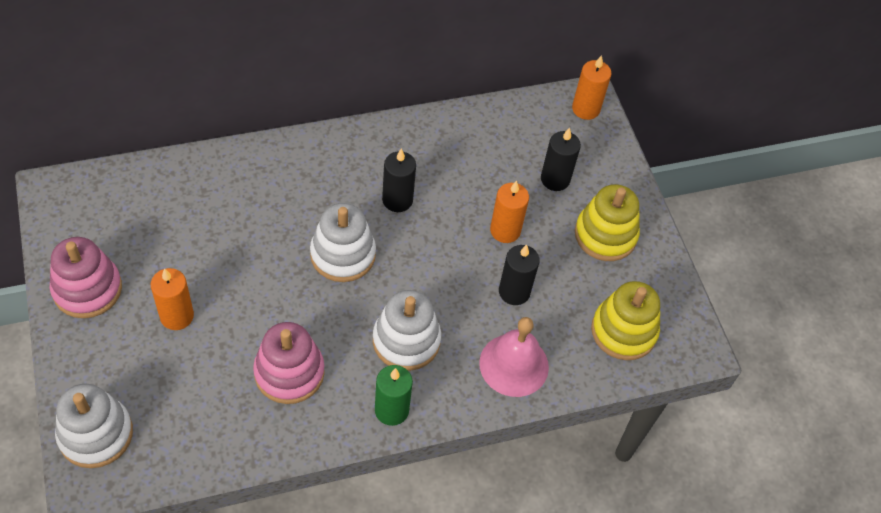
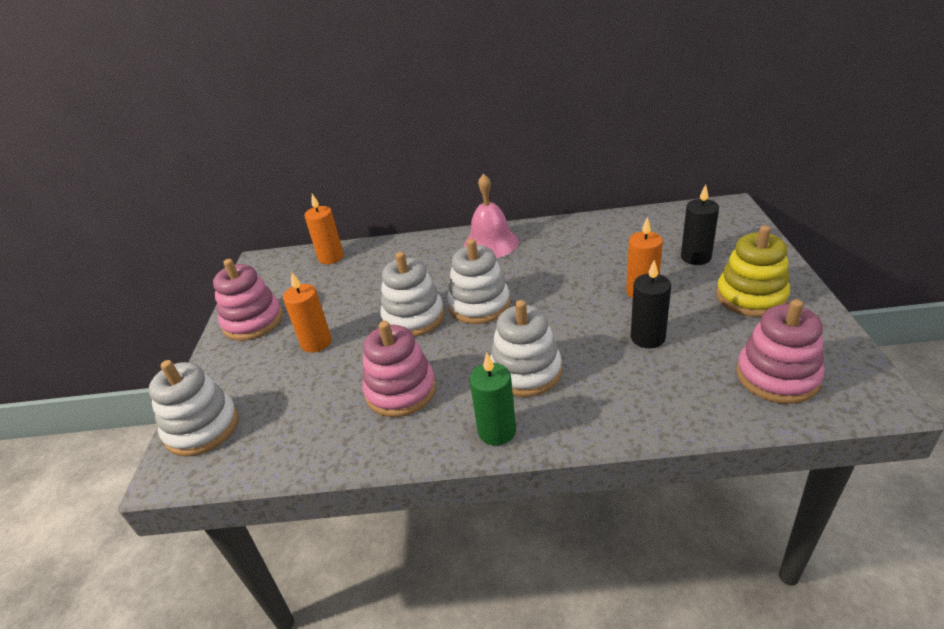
camera: 25 degrees right, 20 degrees down
(275, 275) = (413, 317): none -> white stacking toy
(397, 200) = (539, 270): black candle -> none
(514, 365) = (642, 399): pink bell -> pink bell (491, 243)
(585, 109) = (727, 213): orange candle -> orange candle (331, 257)
(623, 331) = (777, 376): yellow stacking toy -> pink stacking toy

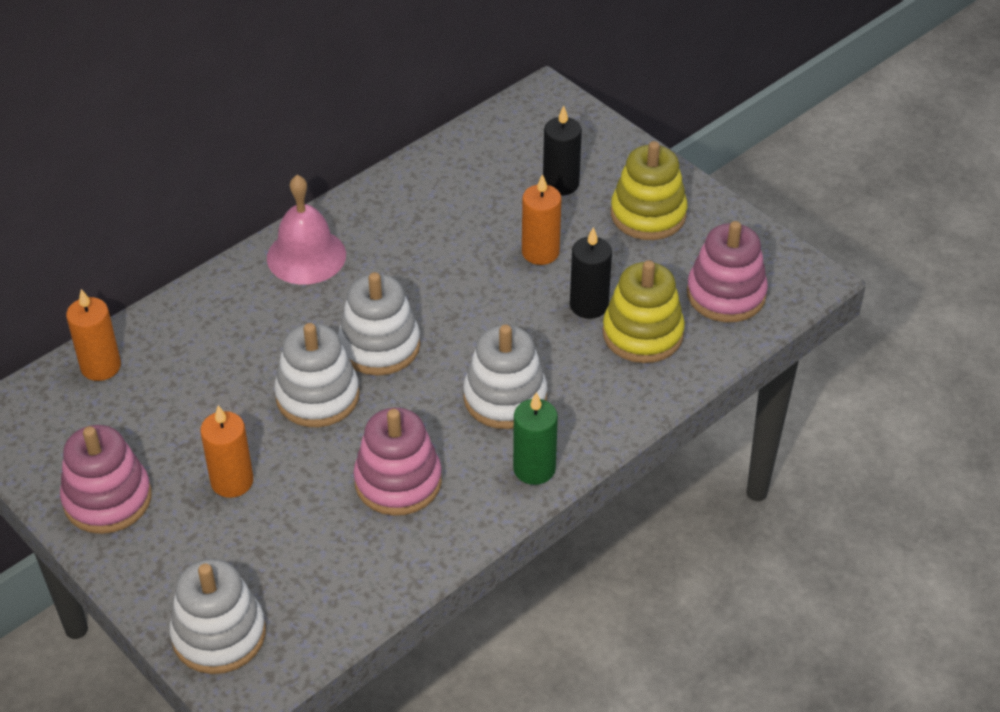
camera: 45 degrees left, 10 degrees up
(674, 375) = (642, 334): none -> yellow stacking toy

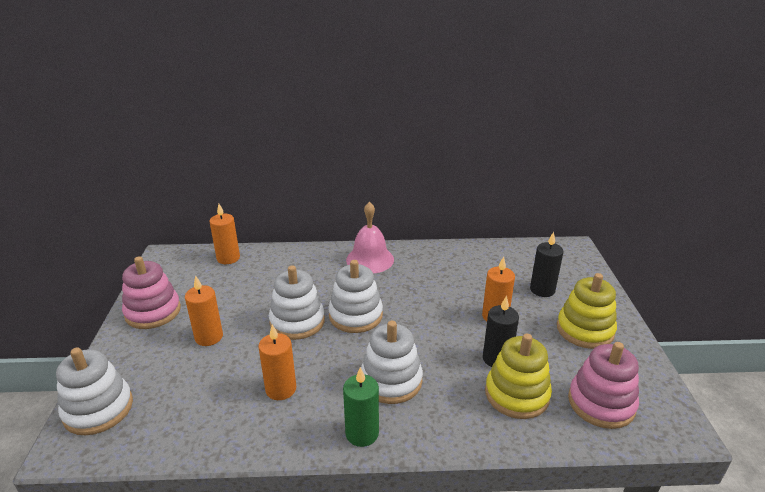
camera: 40 degrees right, 15 degrees down
(398, 481) = (281, 389): pink stacking toy -> orange candle

